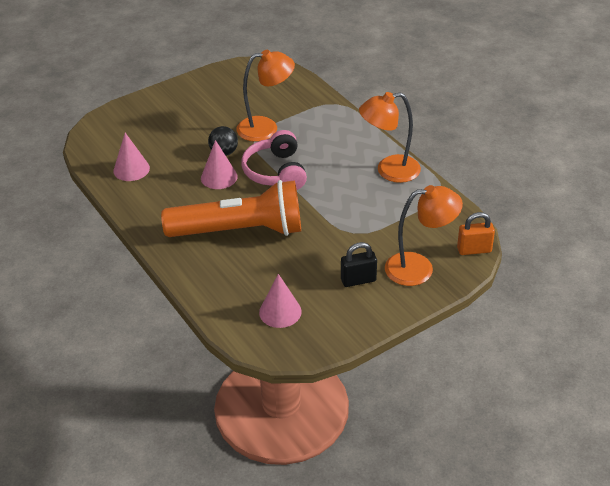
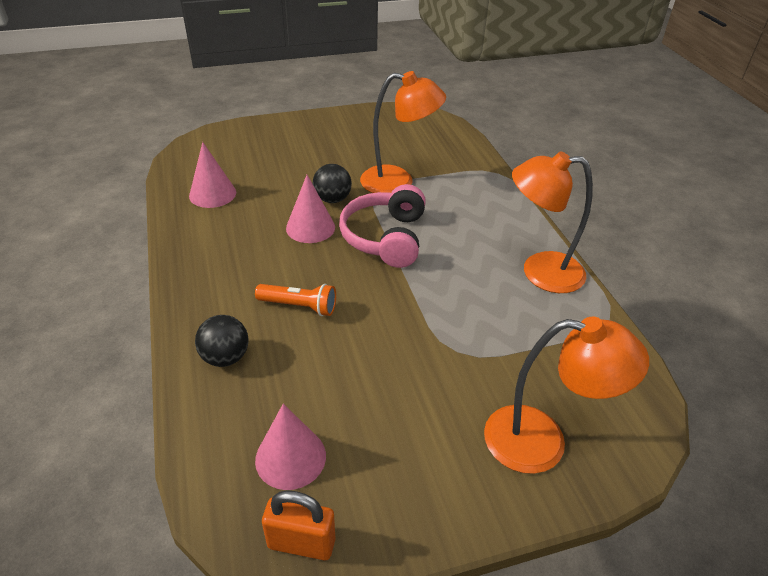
camera: 15 degrees right, 0 degrees up
(210, 272) = (225, 357): none -> black ball
(240, 231) = (299, 306): orange flashlight -> orange flashlight, size x0.40
(358, 280) = (436, 435): black padlock -> none
(474, 250) = (643, 433): orange padlock -> orange padlock (301, 543)

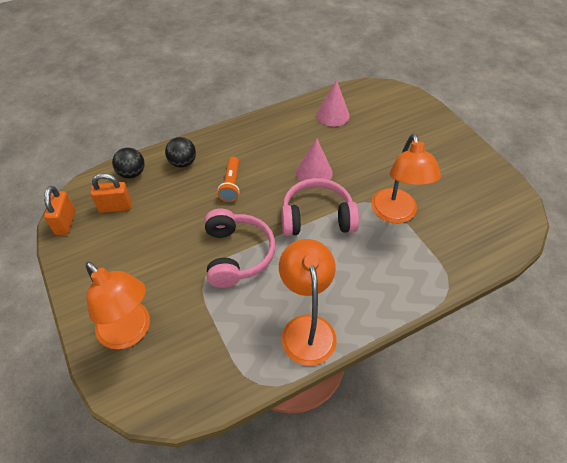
camera: 80 degrees right, 10 degrees up
(290, 457) = (115, 207): pink cone -> orange padlock
(332, 199) = (353, 178): black ball -> black ball (132, 173)
(427, 315) = (237, 254): none -> pink headphones
(542, 442) = (130, 332): orange lamp -> orange lamp turned 45 degrees counterclockwise

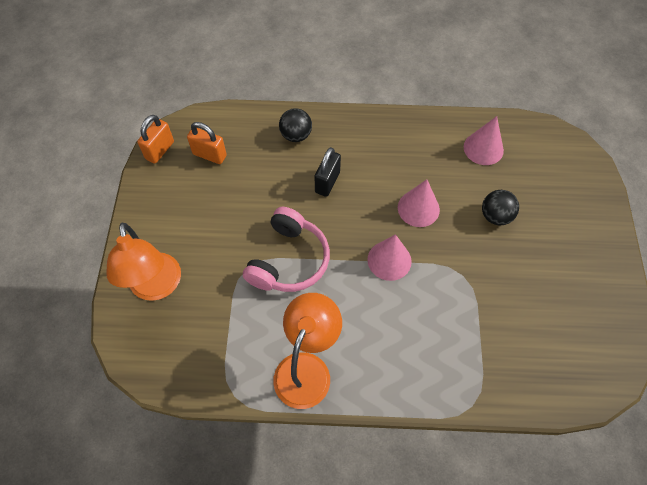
camera: 30 degrees right, 10 degrees up
(132, 173) = (243, 125): black ball -> black ball (495, 216)
(231, 185) = (327, 182): orange flashlight -> black padlock
(317, 217) = (389, 260): pink headphones -> pink cone
(395, 214) = (473, 298): orange lamp -> none

